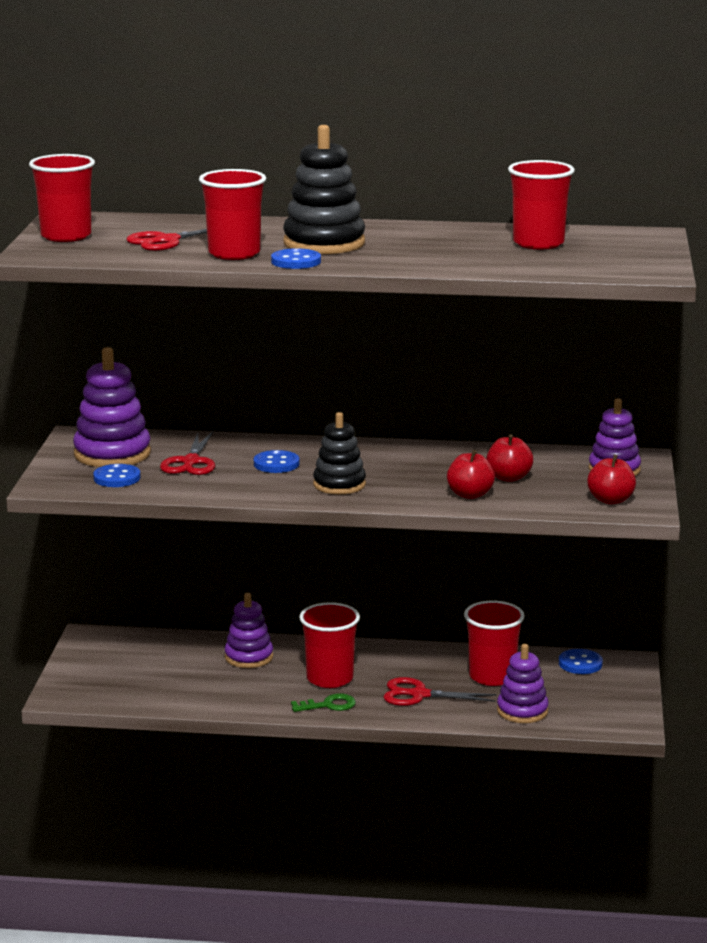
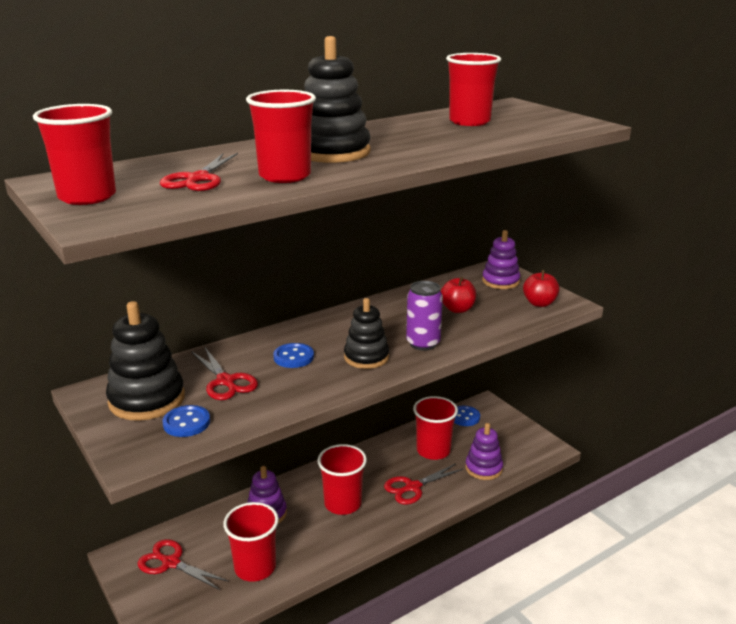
camera: 40 degrees left, 5 degrees up
(112, 454) = (147, 399): purple stacking toy -> black stacking toy
(122, 656) = (171, 563): none -> red scissors
(185, 688) = (255, 567): none -> red cup
(296, 261) = (351, 170): blue button -> none
(328, 705) = (370, 527): green key -> none
(413, 492) = (423, 343): none -> purple can
(470, 495) = (460, 331): red apple -> none

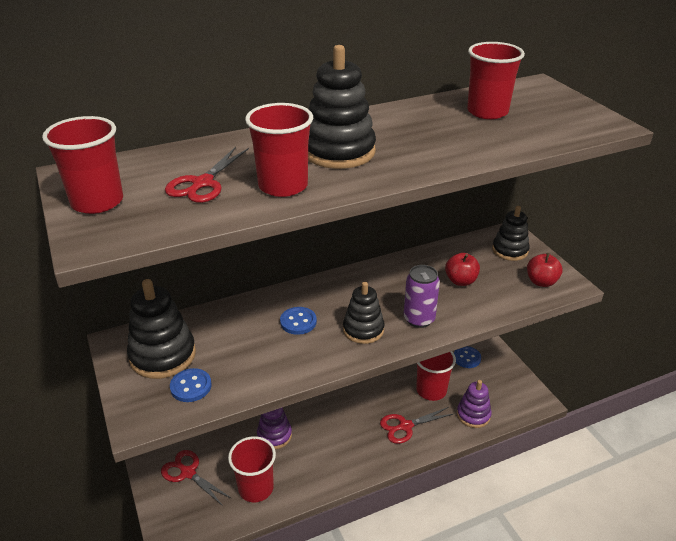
camera: 10 degrees right, 10 degrees up
(226, 381) = (233, 343): red scissors -> none
(342, 504) = (341, 435): red cup -> none
(500, 281) = (510, 250): purple stacking toy -> black stacking toy

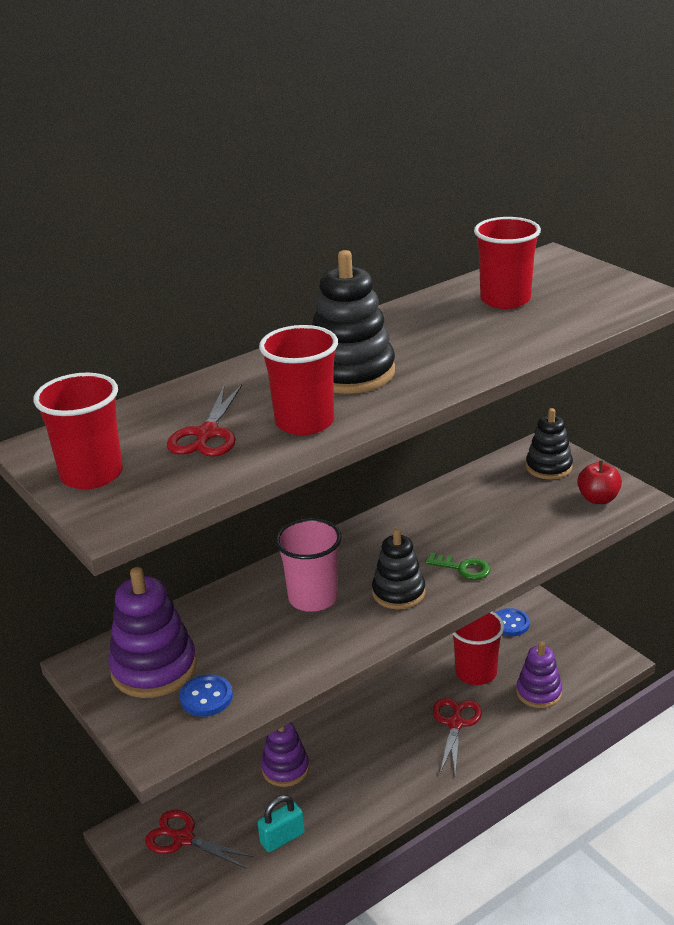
camera: 10 degrees left, 5 degrees down
(163, 355) = (154, 668): black stacking toy -> purple stacking toy
(256, 488) = (282, 838): red cup -> turquoise padlock
(298, 322) = (313, 598): blue button -> pink cup
(405, 426) = (455, 723): red scissors -> red scissors turned 135 degrees clockwise
(419, 319) = (463, 568): purple can -> green key
(460, 281) = (499, 514): red apple -> none

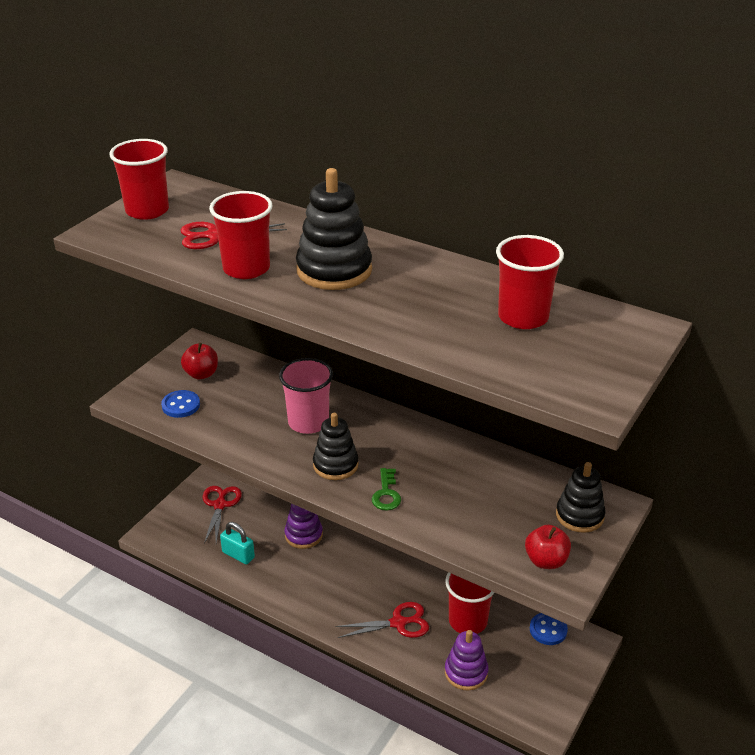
camera: 65 degrees right, 5 degrees up
(154, 668) = (201, 374): purple stacking toy -> red apple

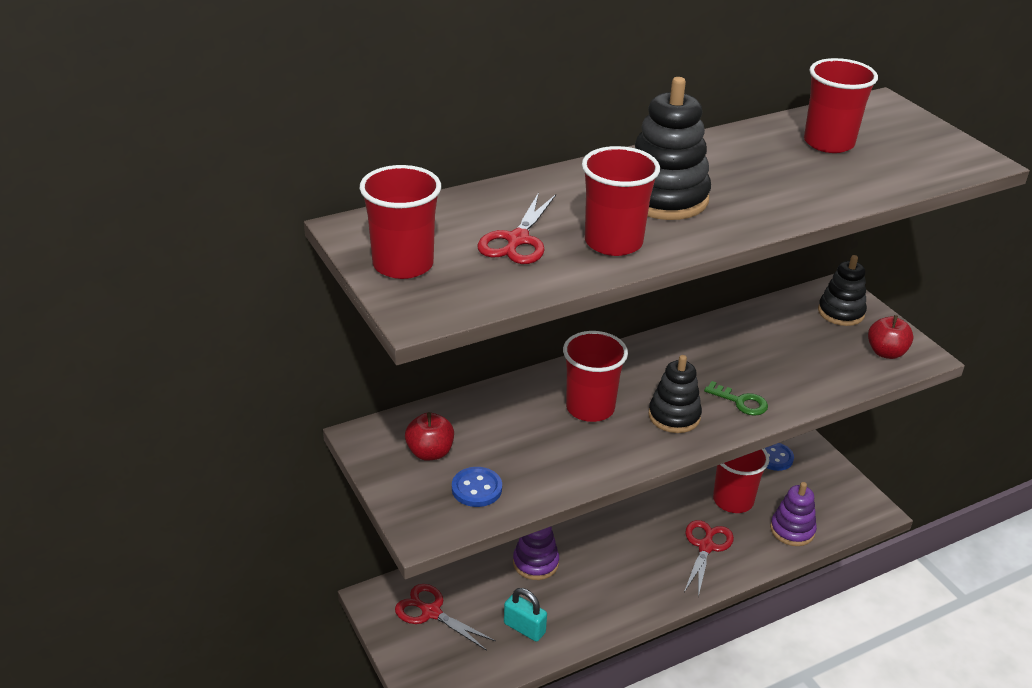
camera: 60 degrees left, 0 degrees up
(238, 555) = (524, 628): turquoise padlock -> turquoise padlock turned 60 degrees clockwise
(308, 422) = (590, 408): pink cup -> red cup

